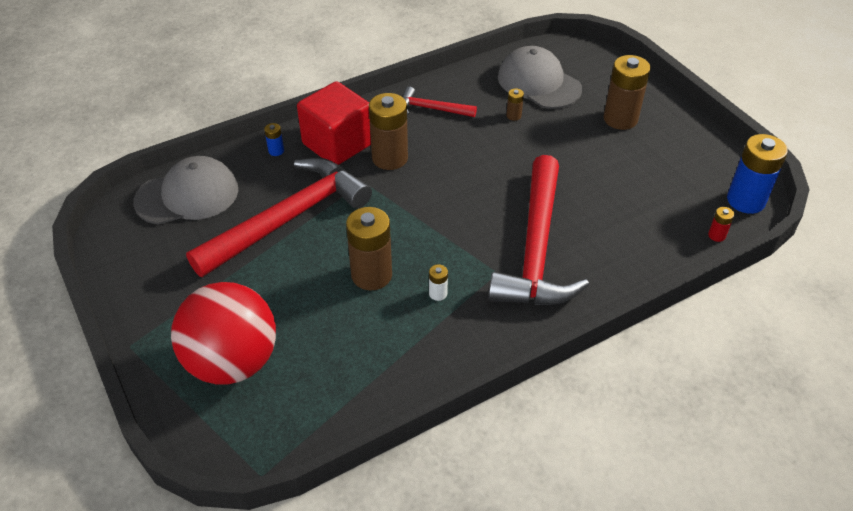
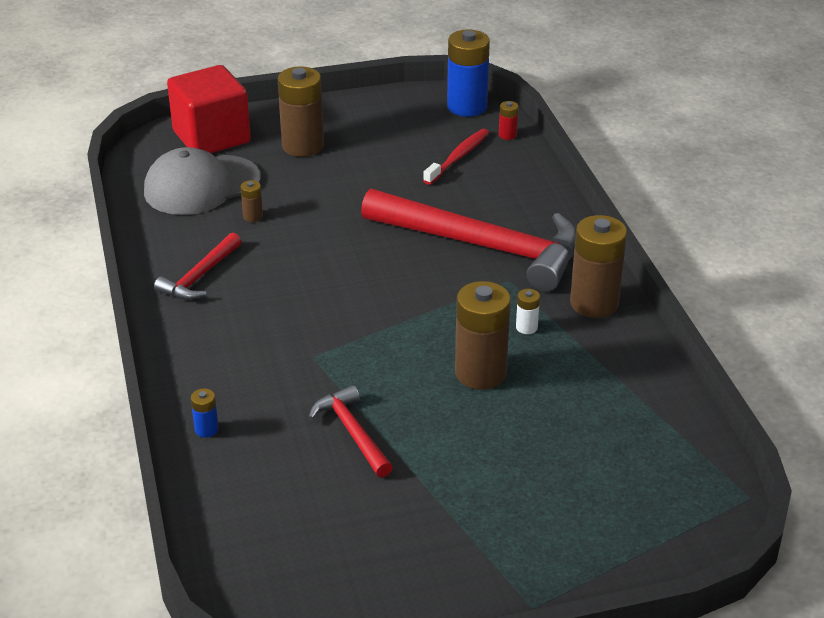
camera: 75 degrees left, 10 degrees down
(187, 195) = (258, 531): grey cap -> none
(232, 362) = (585, 507): red ball -> none
(288, 219) = (352, 433): red hammer -> red hammer, size x0.47
(337, 144) = (224, 369): red cube -> red cube (211, 137)
(390, 158) = (278, 327): brown battery -> brown battery (594, 303)
(660, 209) = (458, 157): none -> red toothbrush

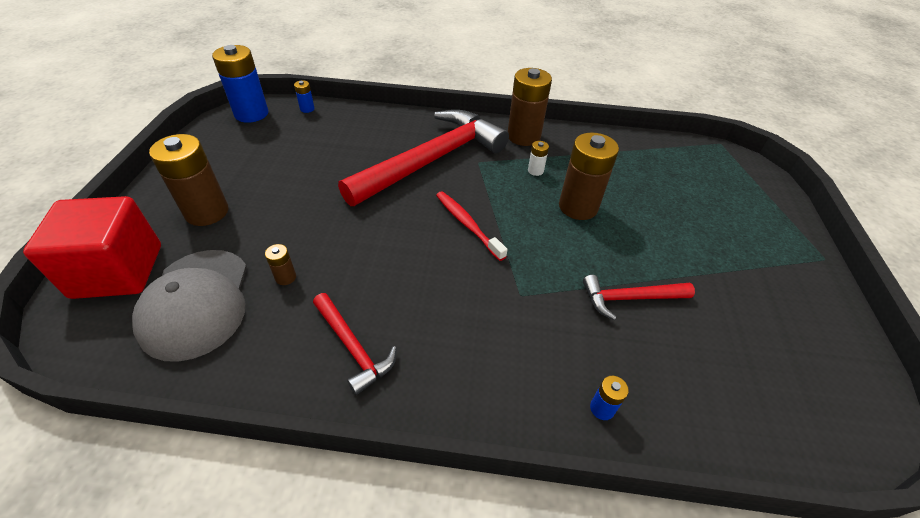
camera: 70 degrees left, 10 degrees up
(458, 157) = (312, 137): red toothbrush -> red toothbrush (467, 224)
(507, 135) = (307, 109): red battery -> blue battery

